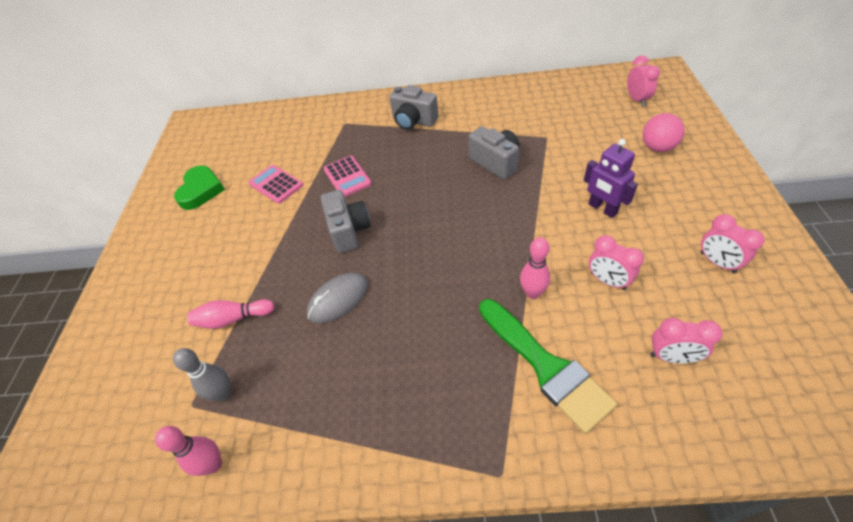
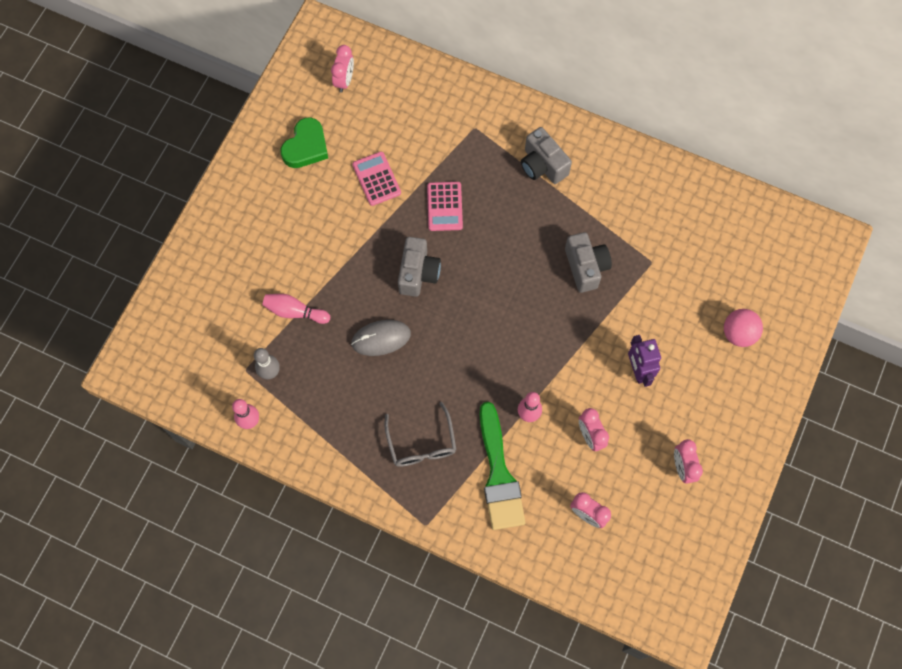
camera: 20 degrees right, 20 degrees up
(439, 379) = (421, 443): none -> grey glasses
(636, 100) = (772, 263): pink clock -> pink clock (344, 80)

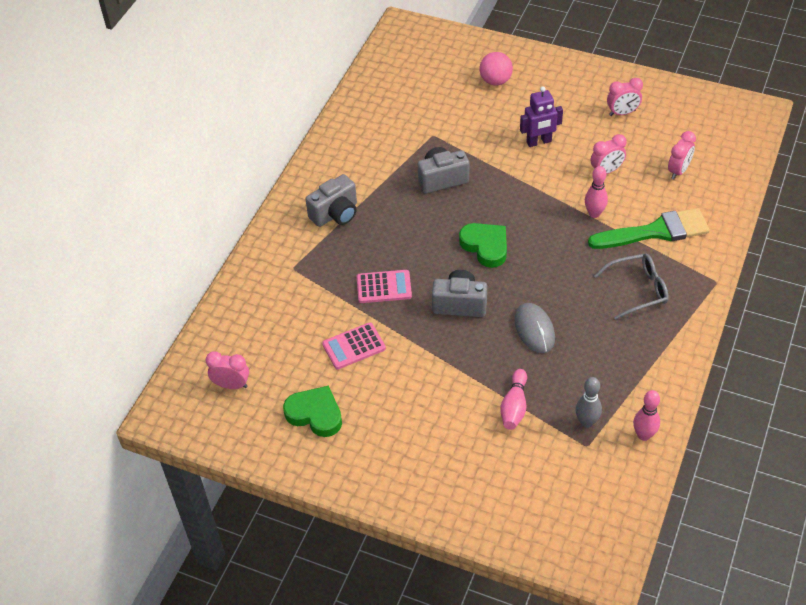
camera: 90 degrees left, 20 degrees down
(490, 302) = (485, 246): none -> green heart

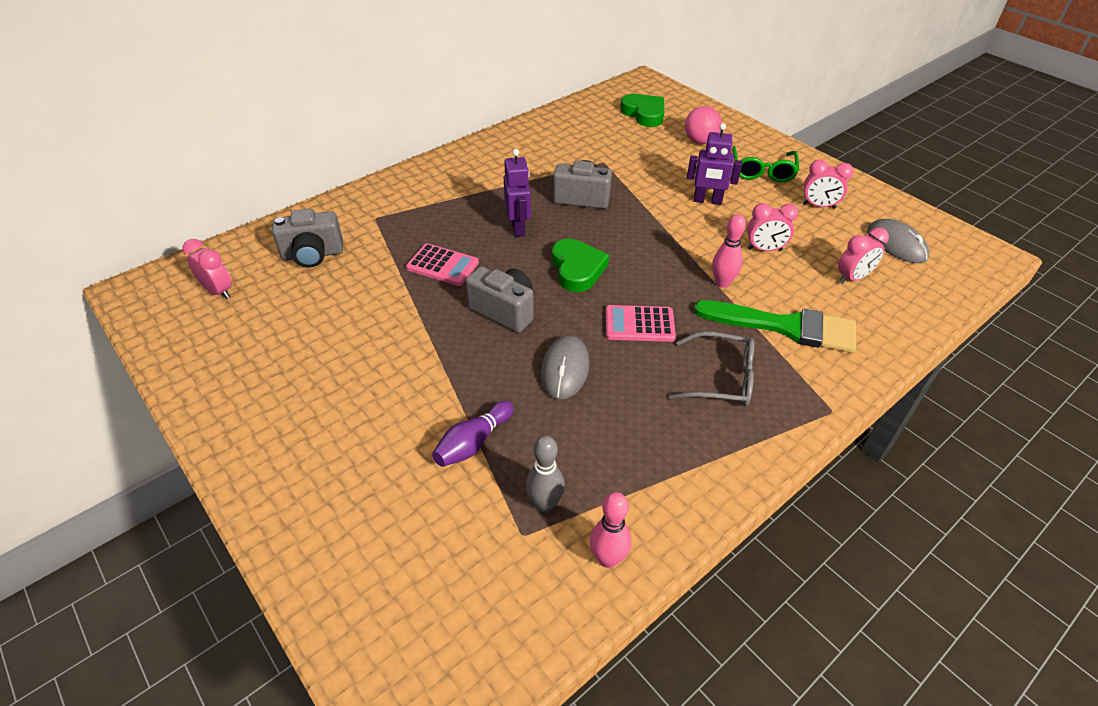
camera: 25 degrees right, 5 degrees down
(315, 414) = (262, 352): green heart -> green heart (644, 114)
(335, 214) = (456, 190): grey camera -> grey camera (313, 255)
(354, 346) = (362, 306): pink calculator -> pink calculator (639, 324)
(414, 228) = (518, 228): none -> purple robot
(514, 406) = (473, 443): pink bowling pin -> purple bowling pin
(562, 94) = (762, 171): none -> green glasses
(693, 127) = (896, 244): none -> grey mouse

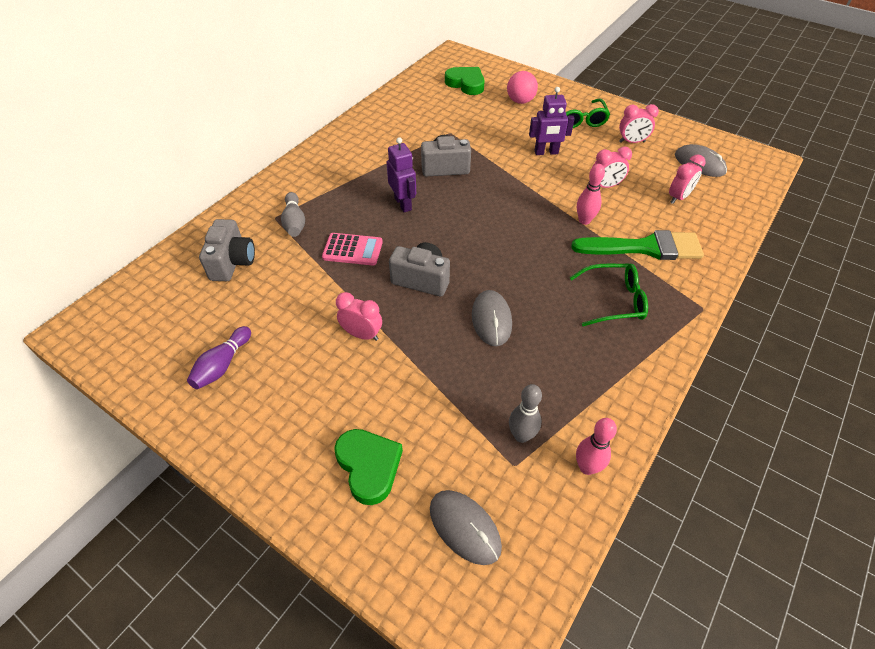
camera: 15 degrees left, 5 degrees up
(218, 291) = (159, 314): pink clock -> pink clock (362, 334)
(313, 255) = (232, 262): grey camera -> grey camera turned 60 degrees counterclockwise
(394, 226) = (294, 222): none -> grey bowling pin
(436, 588) = (465, 527): none -> grey mouse
(473, 443) = (443, 399): purple bowling pin -> purple bowling pin (222, 365)
(577, 269) = (466, 231): green heart -> green heart (369, 466)
(639, 324) = (534, 268): pink calculator -> none
(721, 378) = (614, 300): grey glasses -> green glasses

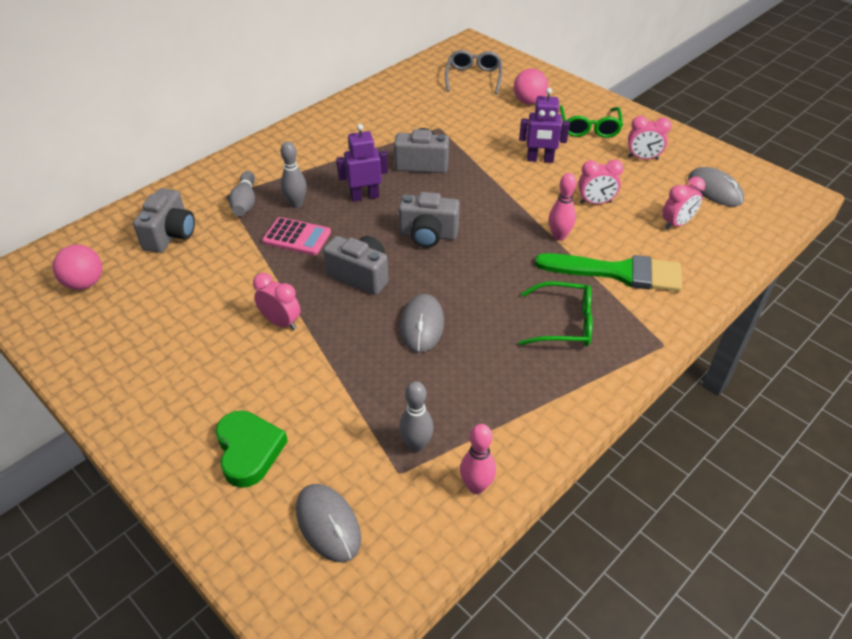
camera: 10 degrees right, 5 degrees down
(162, 321) = (85, 283): none -> pink ball
(222, 365) = (132, 333): purple bowling pin -> none
(343, 218) = (296, 204): none -> grey bowling pin
(403, 204) = (365, 196): purple robot -> purple robot turned 90 degrees counterclockwise
(466, 84) = (473, 77): green heart -> grey glasses
(470, 233) = (428, 235): none -> grey camera

